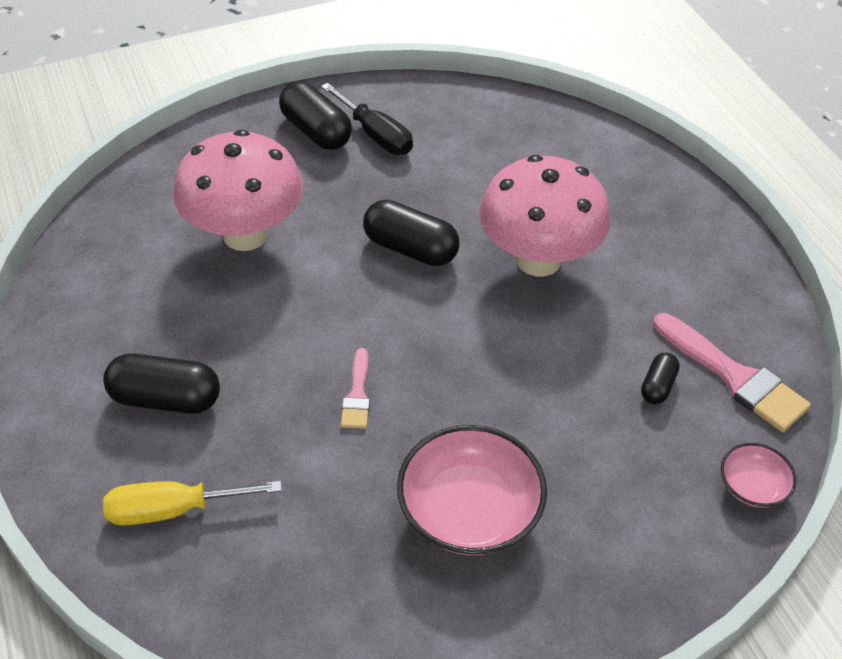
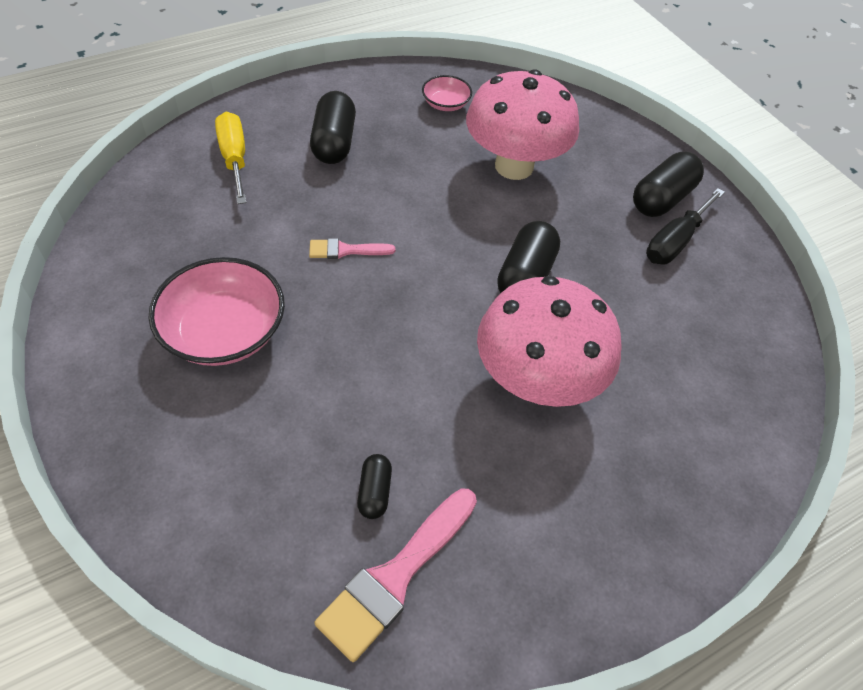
camera: 80 degrees right, 5 degrees up
(657, 386) = (375, 492): black capsule -> black capsule turned 75 degrees clockwise
(752, 486) = (243, 582): pink bowl -> pink bowl (445, 104)

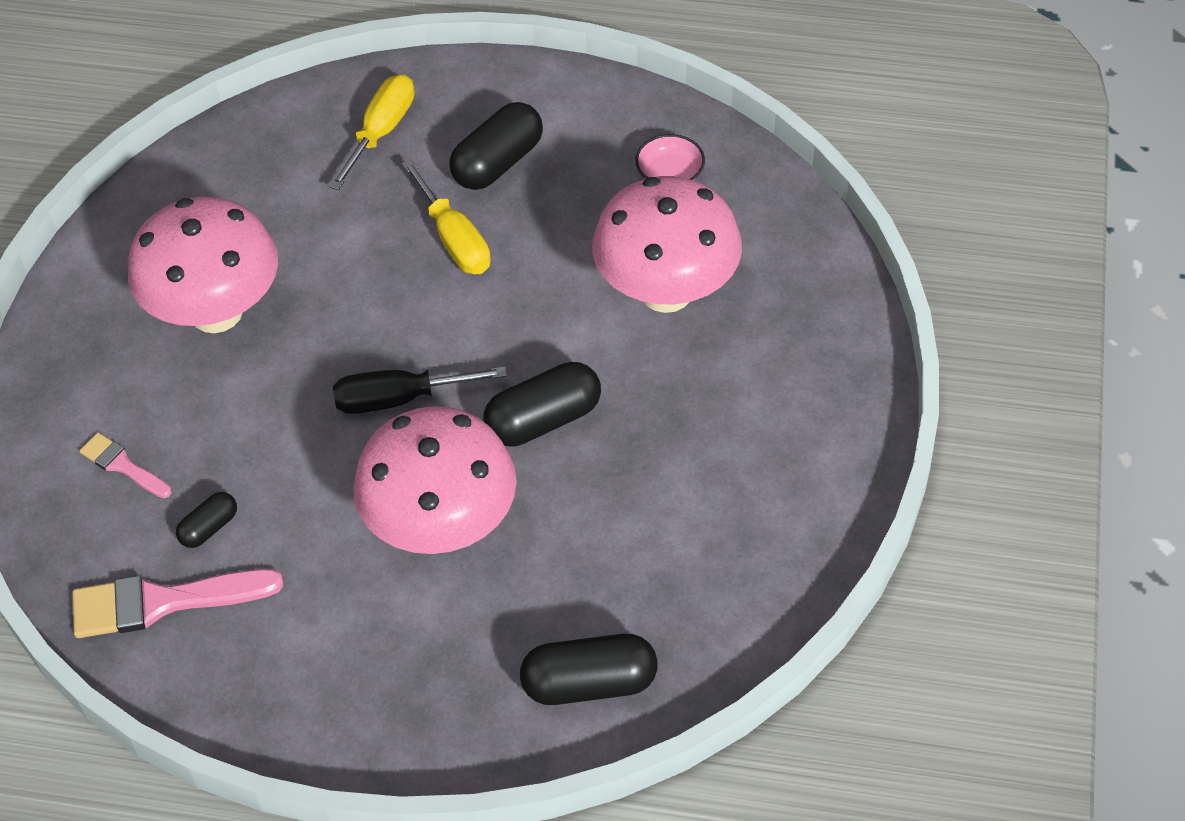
camera: 45 degrees right, 0 degrees up
(224, 331) = (216, 312): pink bowl -> pink mushroom
(346, 250) = (395, 292): pink brush -> pink brush (122, 465)
(352, 199) = (454, 239): none -> yellow screwdriver
(662, 198) = (798, 422): black capsule -> black capsule (589, 683)
(675, 241) = (753, 477): black screwdriver -> black screwdriver (399, 399)

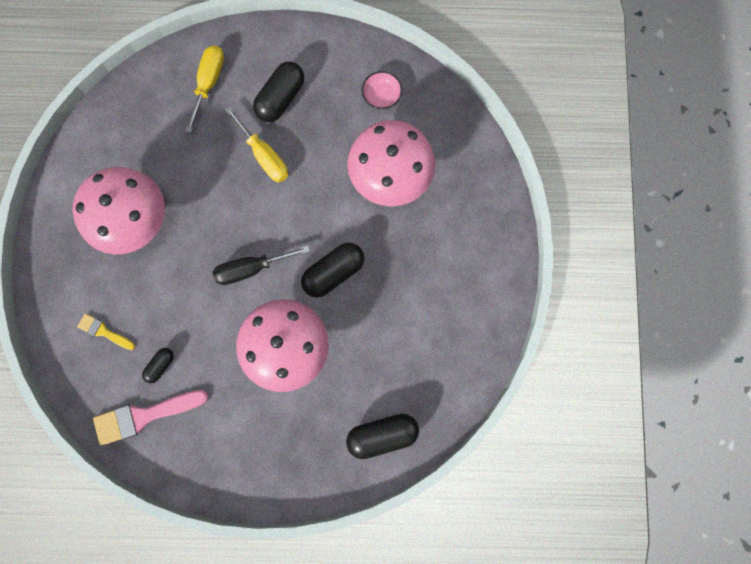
camera: 10 degrees left, 25 degrees up
(122, 465) = (104, 331): pink brush -> yellow brush

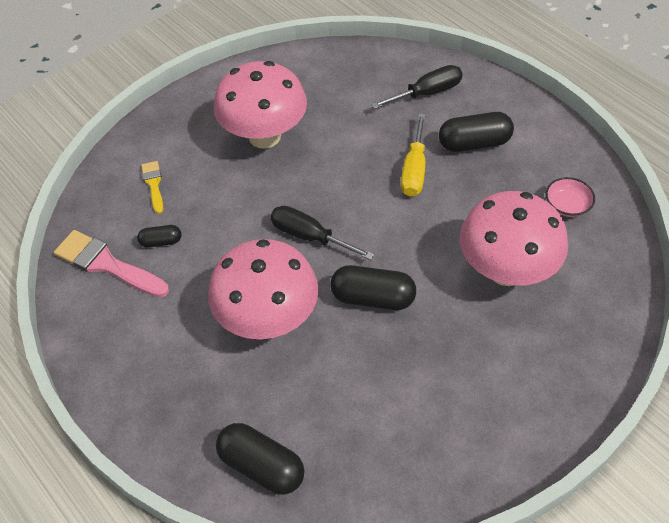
camera: 50 degrees right, 25 degrees down
(209, 83) = (427, 93): yellow screwdriver -> black screwdriver

